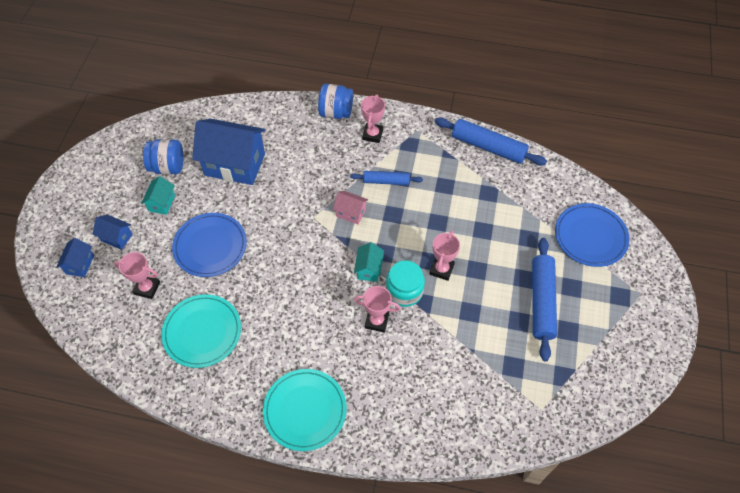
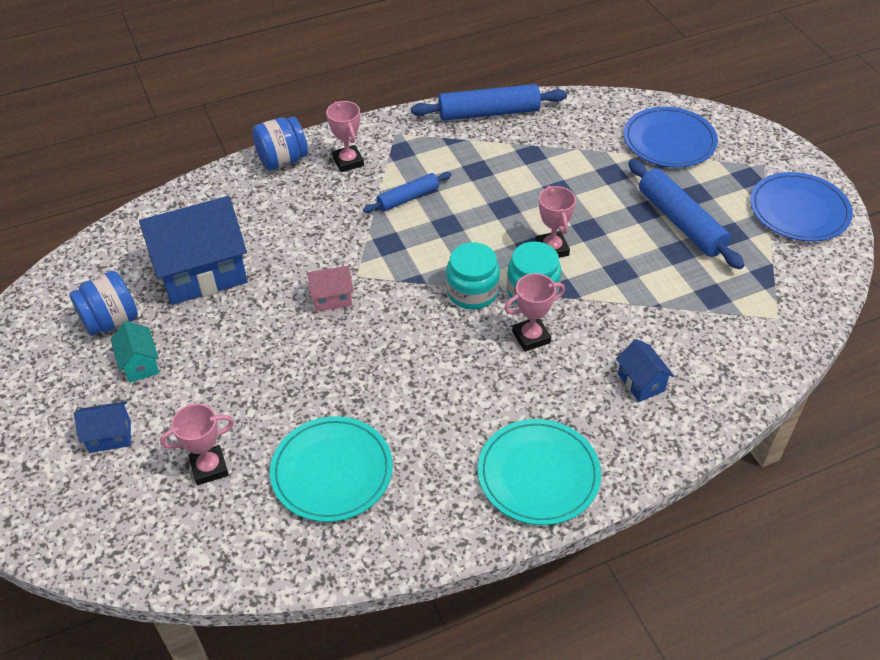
camera: 35 degrees left, 10 degrees down
(80, 264) = (83, 497): blue house -> blue house (641, 382)
(210, 246) = (253, 375): blue plate -> blue plate (799, 210)
(351, 213) = (397, 249): pink house -> pink house (332, 298)
(369, 269) = (472, 292): turquoise house -> turquoise jar

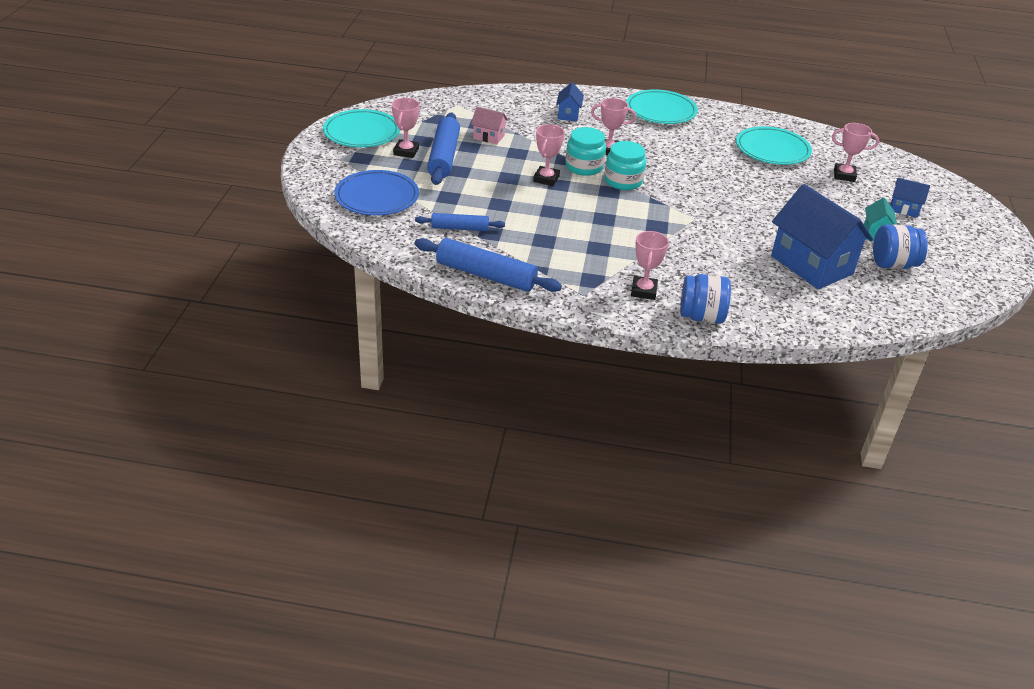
camera: 150 degrees left, 10 degrees down
(202, 273) = (811, 265): blue house -> blue house turned 45 degrees clockwise
(332, 298) = (722, 214): pink house -> pink house (489, 137)
(408, 198) = (617, 246): blue rolling pin -> blue rolling pin (460, 228)
(723, 208) = (406, 151): none -> pink trophy
(799, 210) = (362, 132): blue plate -> turquoise plate

